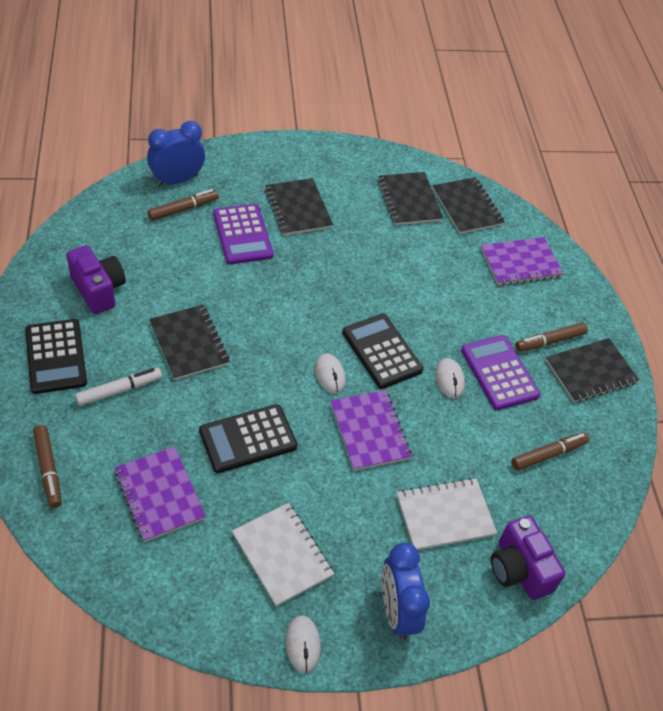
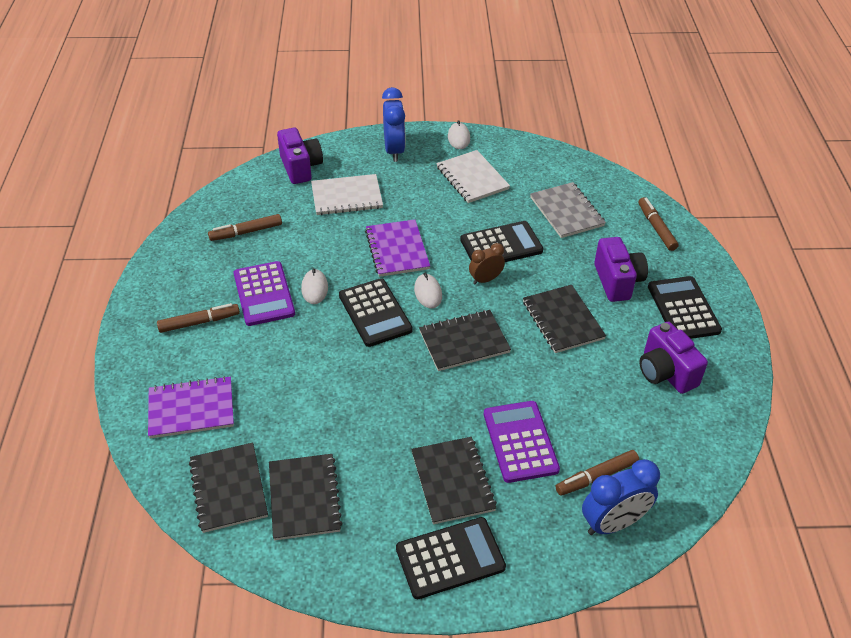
camera: 170 degrees left, 5 degrees down
(119, 390) = (617, 281): white marker -> purple camera
(159, 495) = (567, 211): purple notebook -> grey notebook
(268, 392) = (485, 279): none -> brown clock
(298, 163) = (450, 558): none -> black calculator
(590, 372) = (172, 294): black notebook -> black notebook (464, 342)

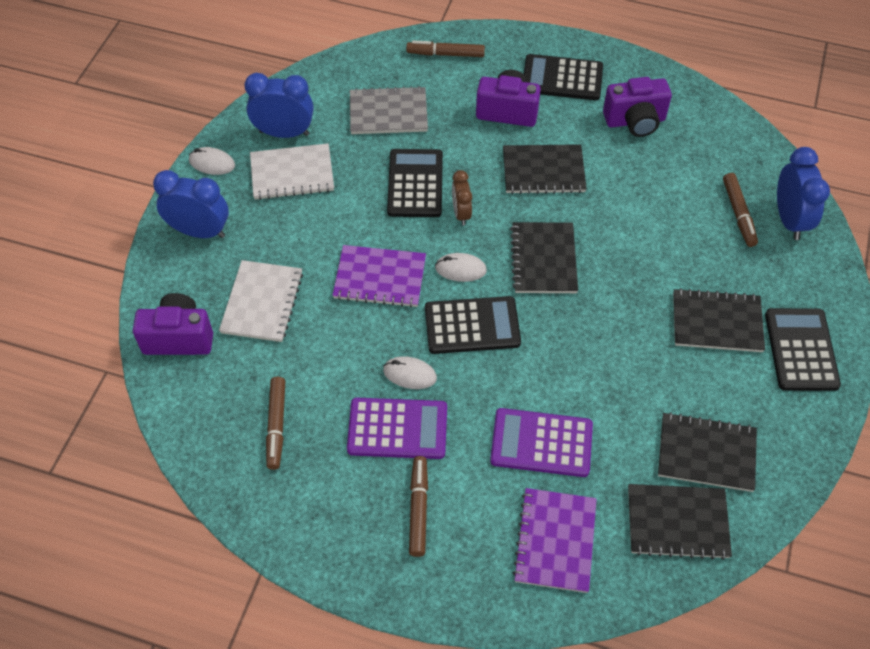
camera: 70 degrees left, 10 degrees up
(509, 163) = (284, 133): none -> blue clock
(520, 441) = (684, 255): purple calculator -> purple calculator (541, 443)

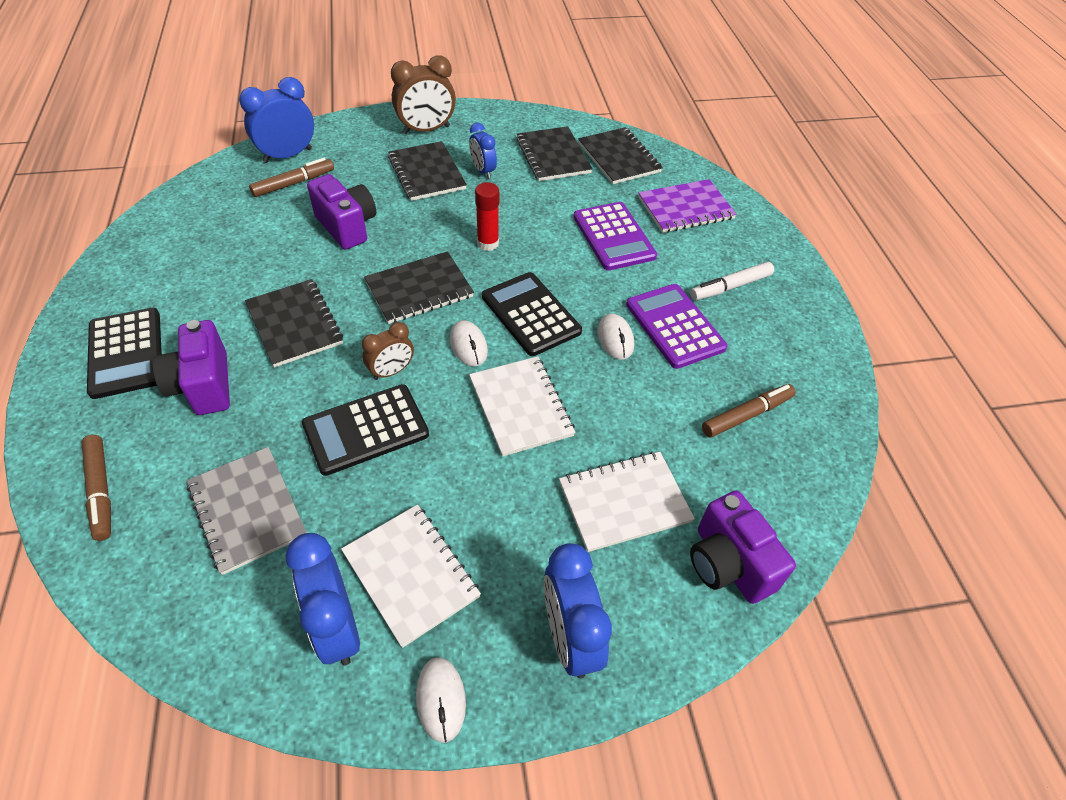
camera: 120 degrees left, 5 degrees down
(380, 278) = (521, 407): purple notebook -> white notebook
(418, 509) = (730, 287): brown marker -> white marker
(581, 331) = (488, 243): none -> red glue stick
(635, 121) = (186, 275): purple camera -> purple camera (347, 226)
(702, 373) = (483, 171): none -> blue clock
(801, 350) = (426, 130): black calculator -> brown clock

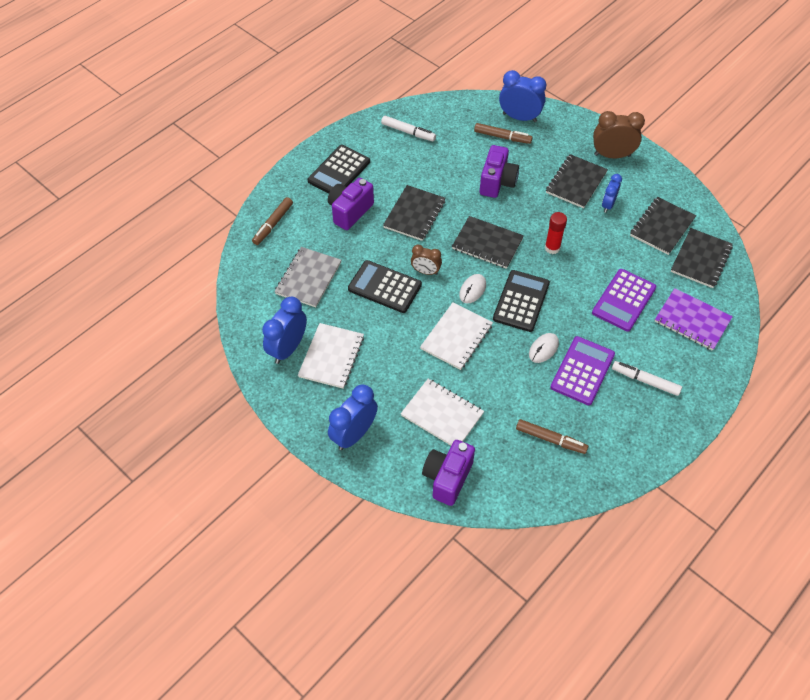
camera: 55 degrees right, 5 degrees up
(170, 249) = (408, 132): none -> white marker
(426, 130) = (612, 155): brown clock -> brown clock turned 150 degrees clockwise
(441, 699) = (289, 405): white mouse -> none

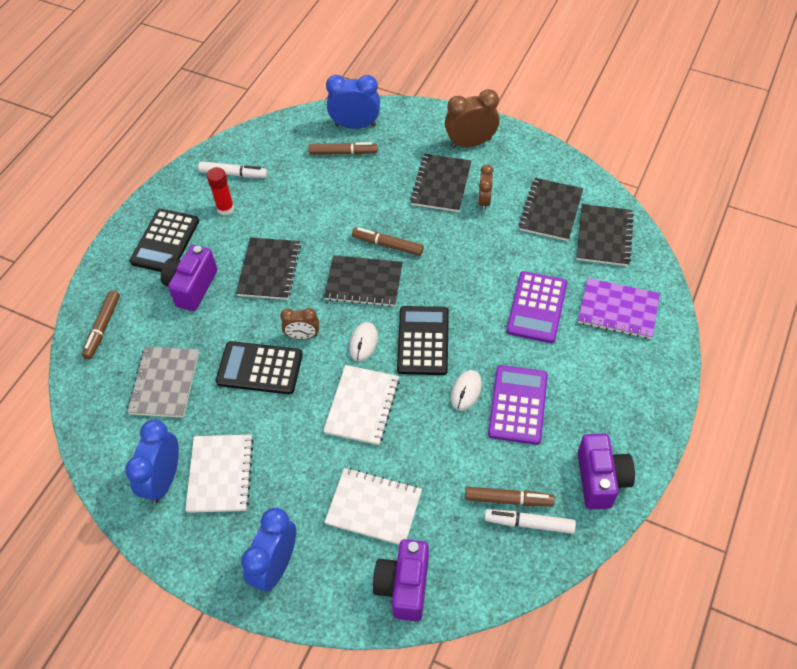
camera: 15 degrees left, 0 degrees up
(497, 182) = (353, 207): purple camera -> purple camera (600, 479)
(516, 219) = (387, 245): none -> brown marker
(552, 248) = (438, 267): red glue stick -> red glue stick (225, 208)
(608, 205) = (484, 201): blue clock -> brown clock
(645, 381) = (590, 396): white marker -> white marker (529, 523)

